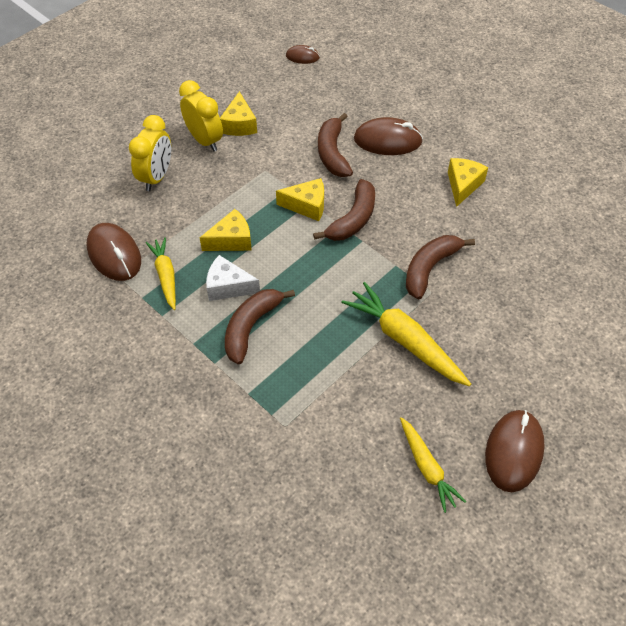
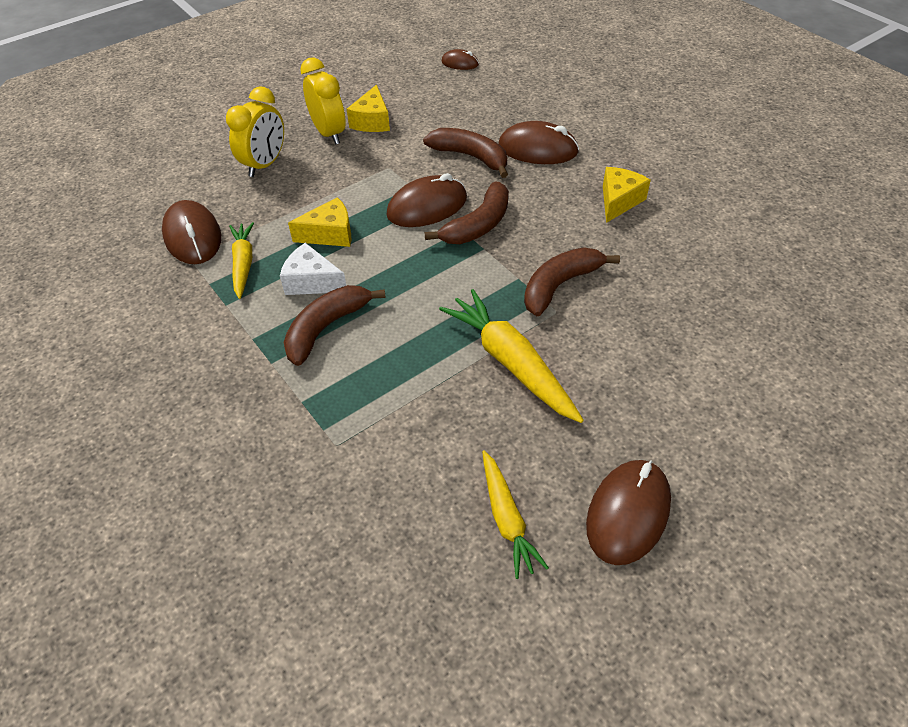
camera: 10 degrees right, 5 degrees down
(307, 206) = (427, 207): yellow cheese -> brown mouse
(332, 153) = (470, 157): brown banana -> brown banana turned 120 degrees clockwise

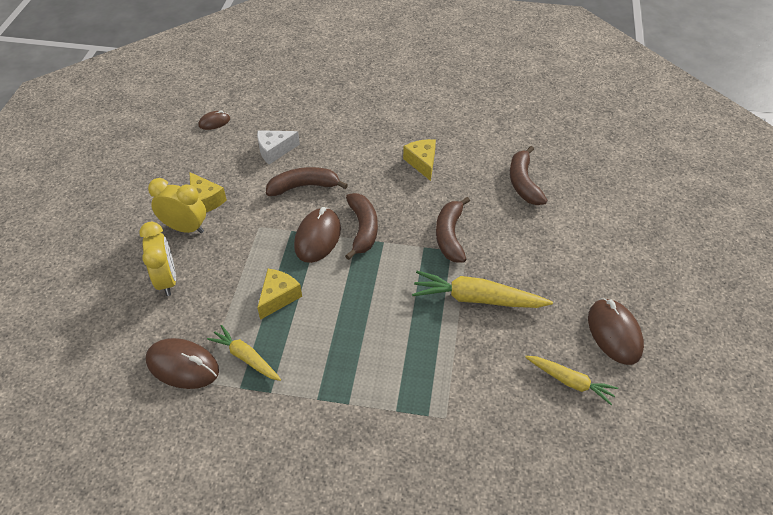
camera: 45 degrees left, 0 degrees up
(312, 282) = (307, 336): white cheese -> white cheese (274, 151)
(326, 328) = (354, 357): brown banana -> brown banana (523, 183)
(538, 149) = (338, 156): brown mouse -> none

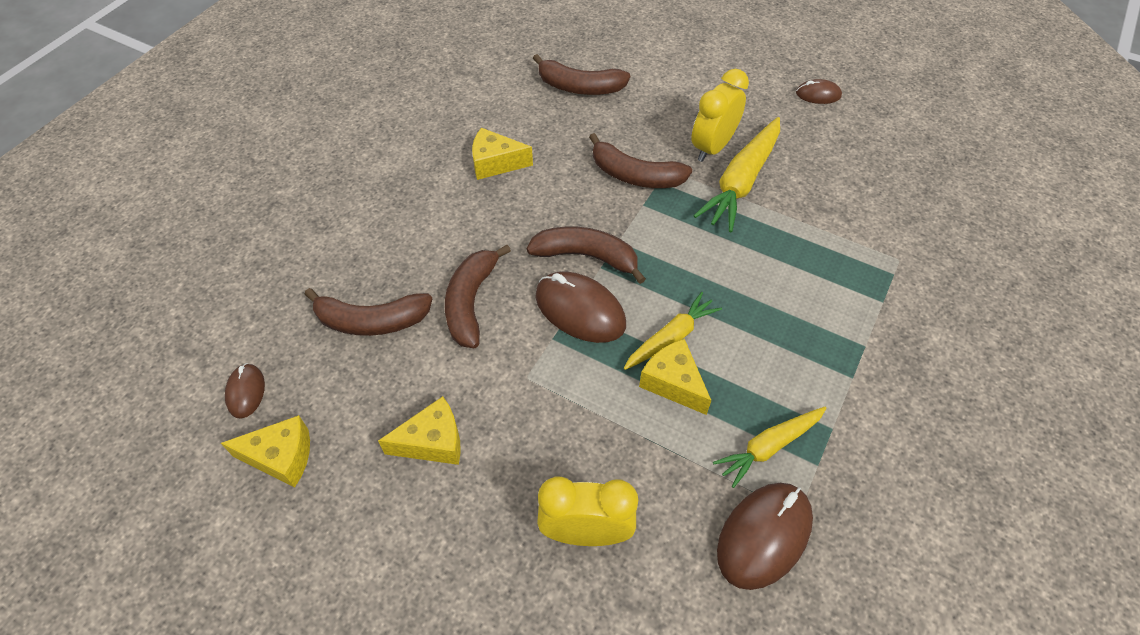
camera: 70 degrees left, 5 degrees up
(181, 148) = (281, 457): none -> yellow cheese
(185, 228) = (481, 484): yellow clock -> yellow clock (712, 147)
(274, 151) = (372, 321): white cheese -> brown banana
(570, 381) = (870, 146): yellow carrot -> yellow carrot (671, 337)
(614, 333) = (818, 95): brown mouse -> brown mouse, size x0.55

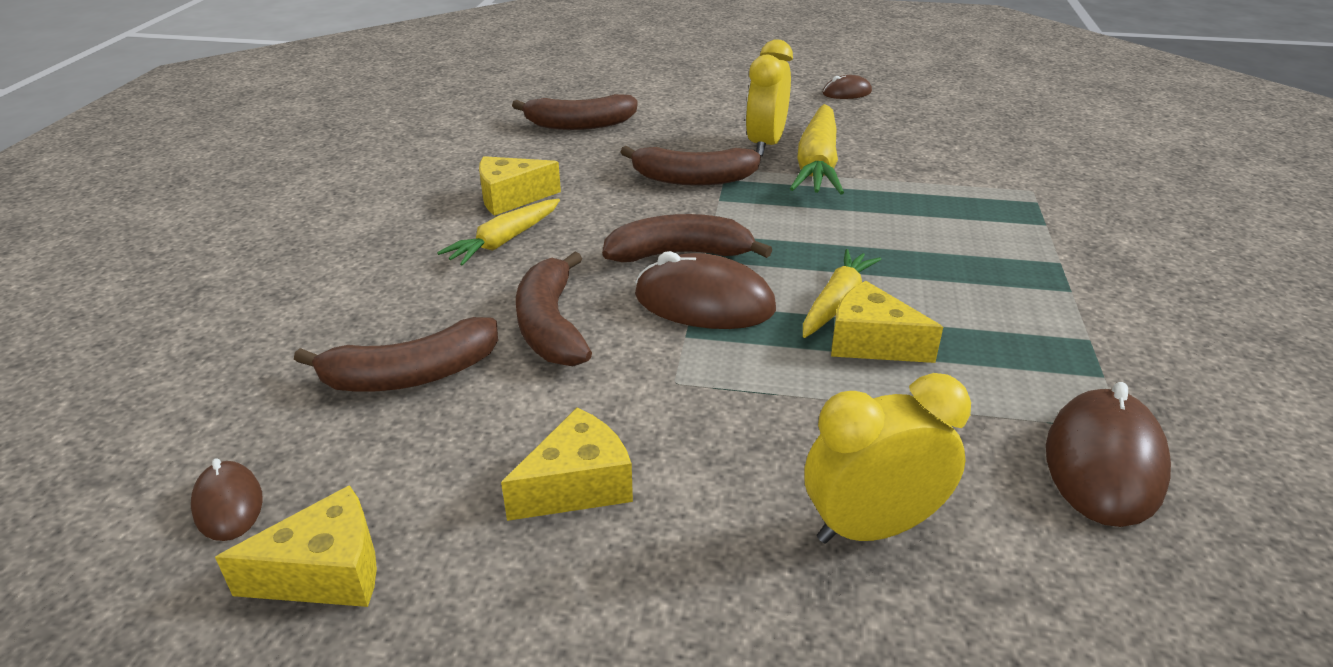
camera: 20 degrees left, 20 degrees down
(769, 447) = (1034, 374): yellow carrot -> yellow carrot (504, 241)

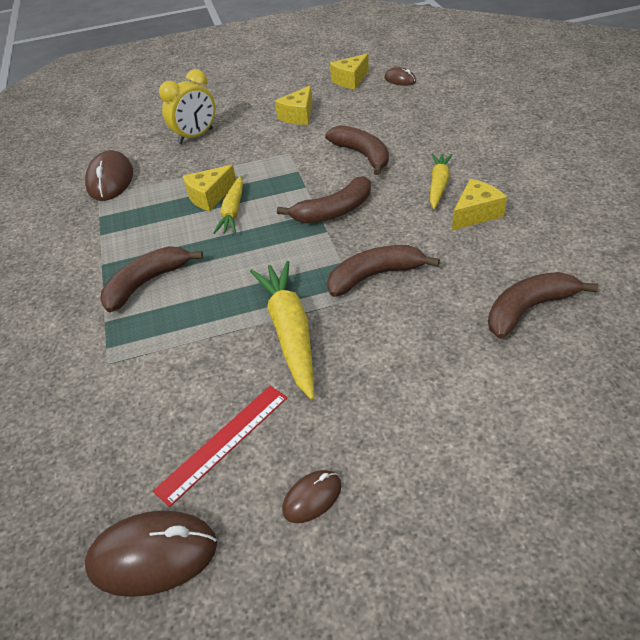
camera: 160 degrees right, 10 degrees up
(411, 375) = (395, 121): brown banana -> brown banana (147, 283)
(704, 302) = (300, 189): brown mouse -> brown mouse (153, 555)
(765, 145) = (347, 344): yellow clock -> none
(871, 343) = (210, 196): yellow cheese -> yellow cheese turned 135 degrees clockwise
(908, 124) = (223, 442): none -> red ruler

